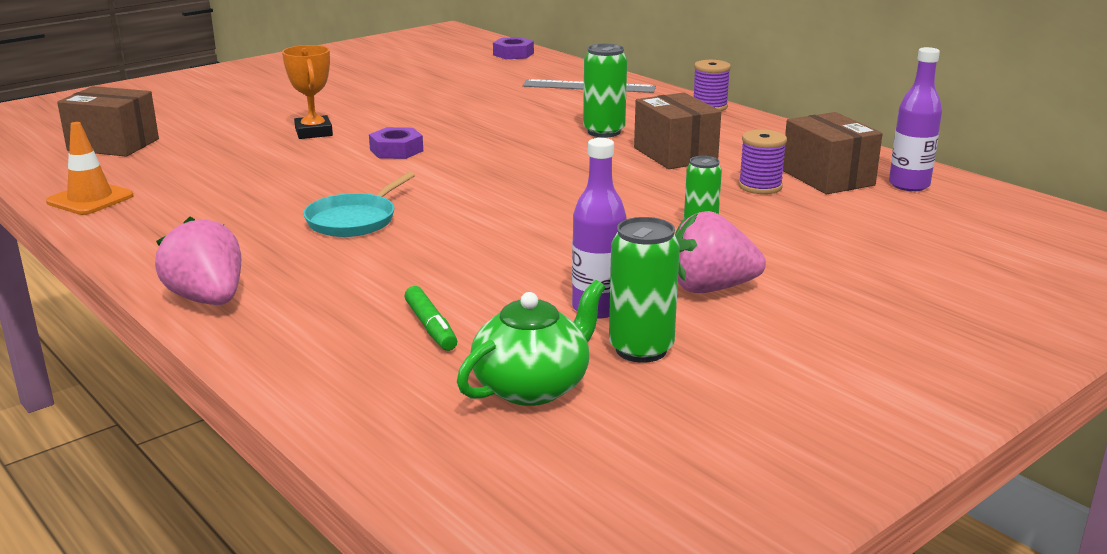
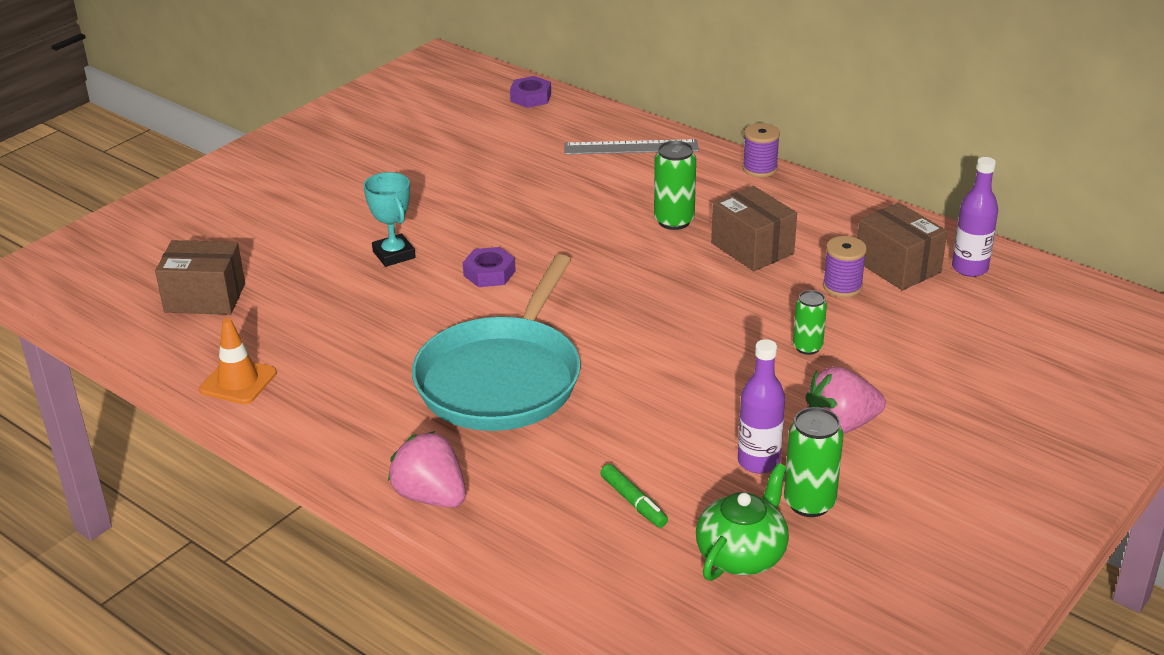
camera: 10 degrees left, 10 degrees up
(314, 132) = (394, 255): orange trophy -> turquoise trophy
(354, 220) = (502, 379): turquoise pan -> turquoise pan, size x2.05

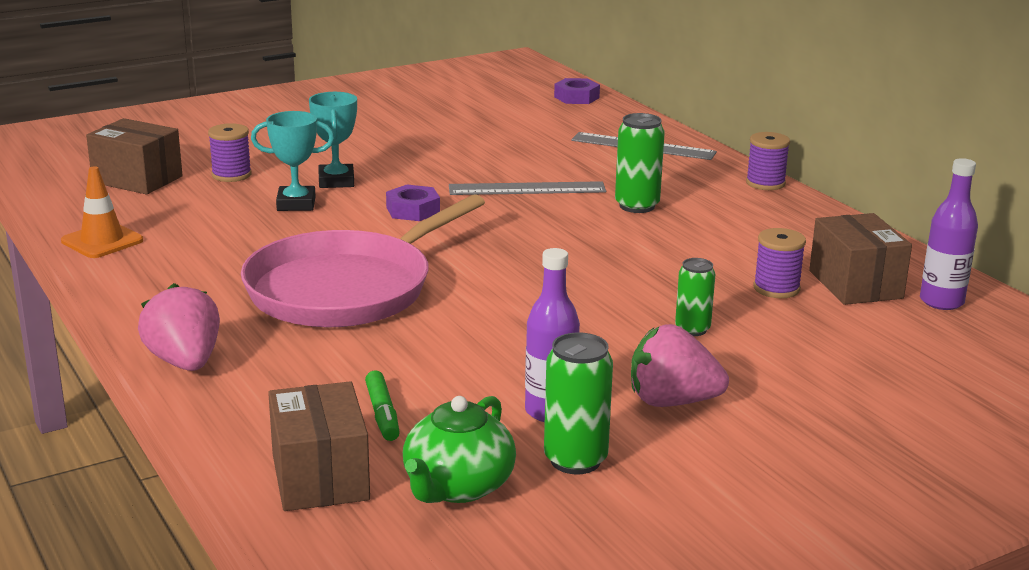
camera: 20 degrees right, 10 degrees down
(290, 270) = (231, 175): none -> purple spool
(379, 291) = (296, 204): none -> turquoise trophy
(502, 379) = (346, 289): turquoise pan -> pink pan
(568, 223) = (527, 189): none -> grey ruler
(742, 554) = (457, 487): green teapot -> green teapot turned 150 degrees clockwise
(752, 248) = (702, 241): brown box -> brown box (320, 477)

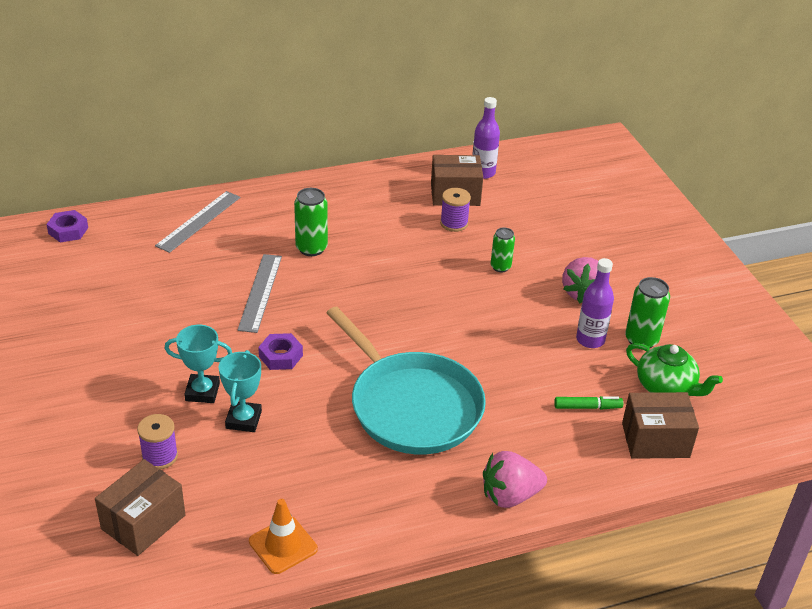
camera: 80 degrees left, 15 degrees up
(346, 289) = (412, 406): pink pan -> turquoise pan
(765, 183) = (292, 186): purple spool -> none

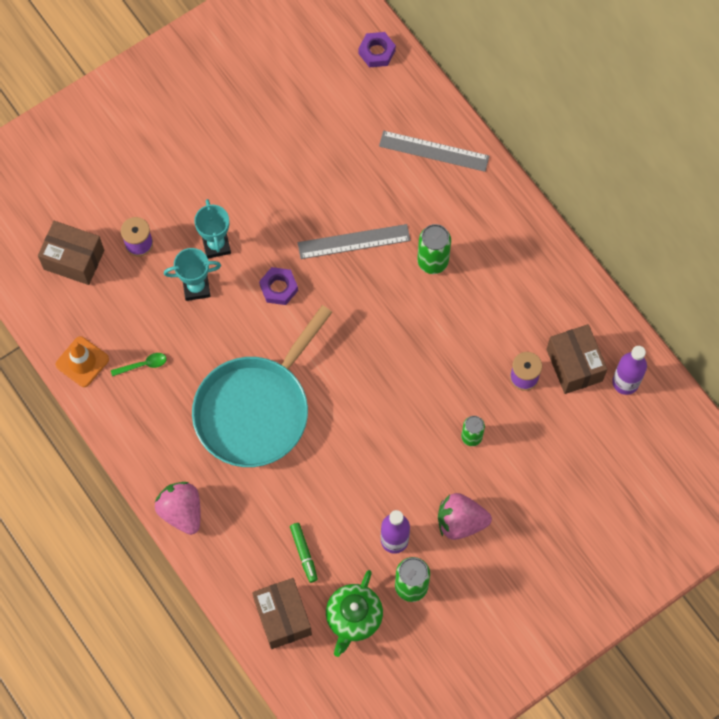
camera: 75 degrees right, 30 degrees up
(315, 488) = (143, 365): none -> green spoon

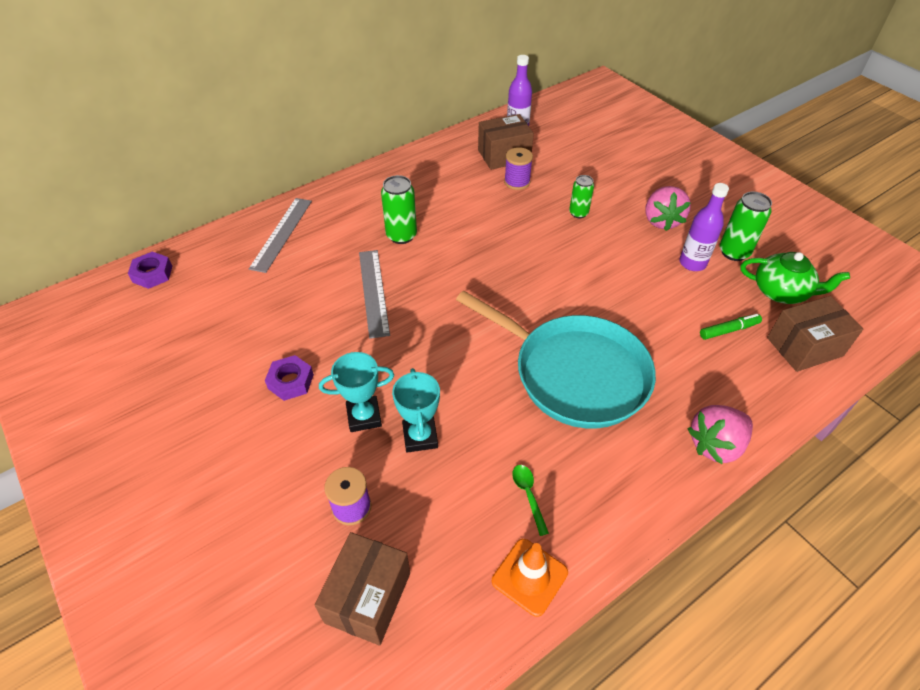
camera: 90 degrees left, 20 degrees down
(278, 288) = (424, 354): purple nut -> purple nut (290, 381)

